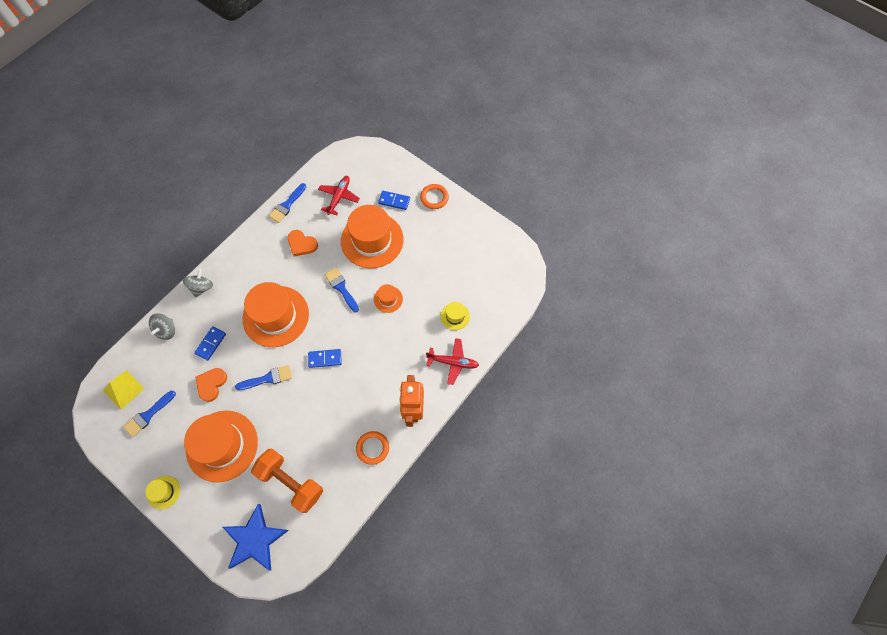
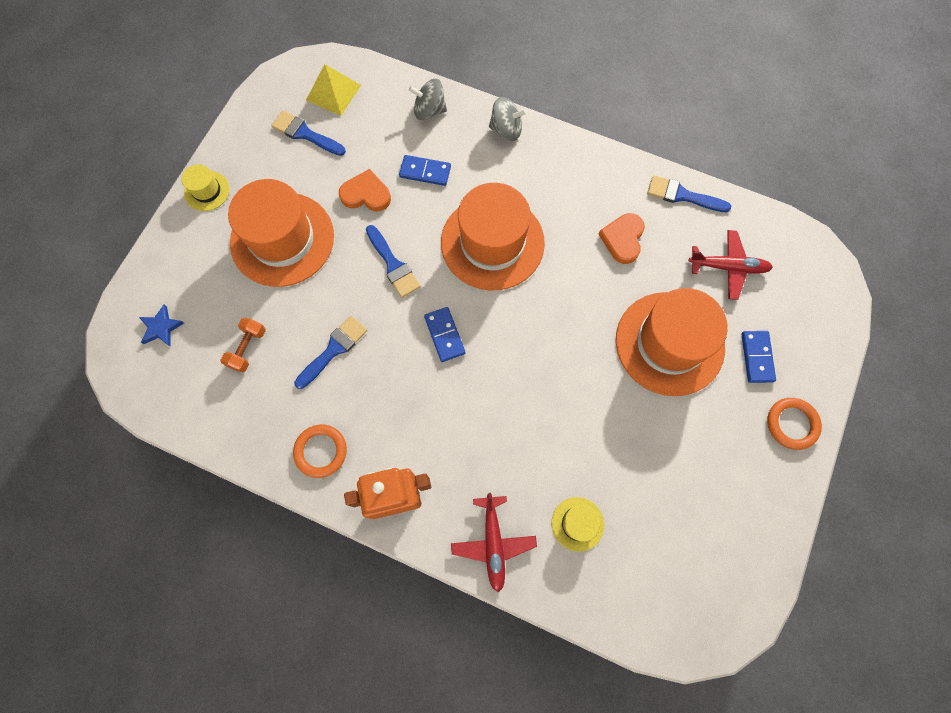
camera: 75 degrees right, 5 degrees up
(255, 539) = (161, 327): blue star -> blue star, size x0.47
(291, 482) = (247, 348): orange dumbbell -> orange dumbbell, size x0.50
(341, 288) = (569, 322): blue brush -> blue brush (334, 349)
(388, 299) = (573, 401): orange hat -> none

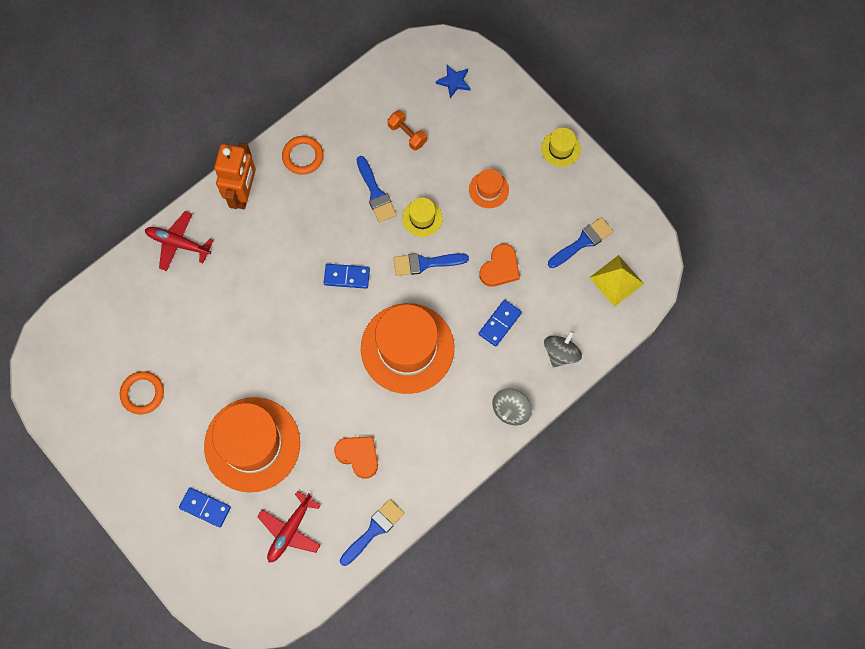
camera: 115 degrees right, 0 degrees up
(282, 239) = (488, 189): orange hat -> orange hat, size x0.45
(577, 524) = (159, 306): yellow hat -> yellow hat (422, 218)
(791, 424) = (141, 502): orange ring -> orange ring (142, 393)

